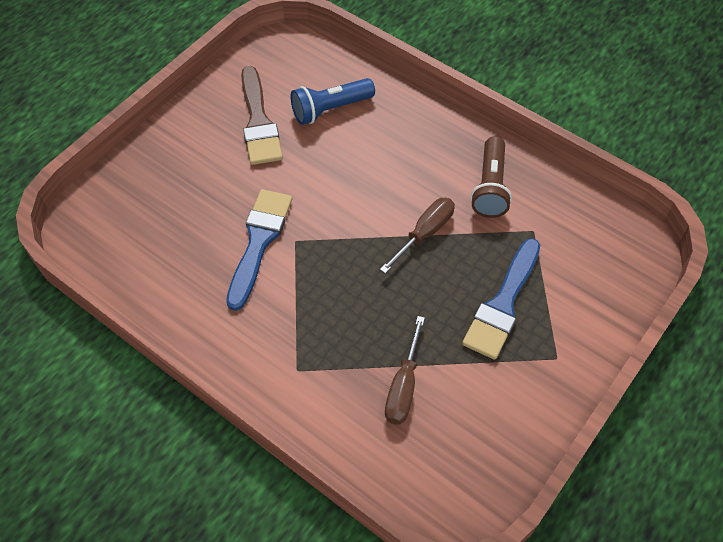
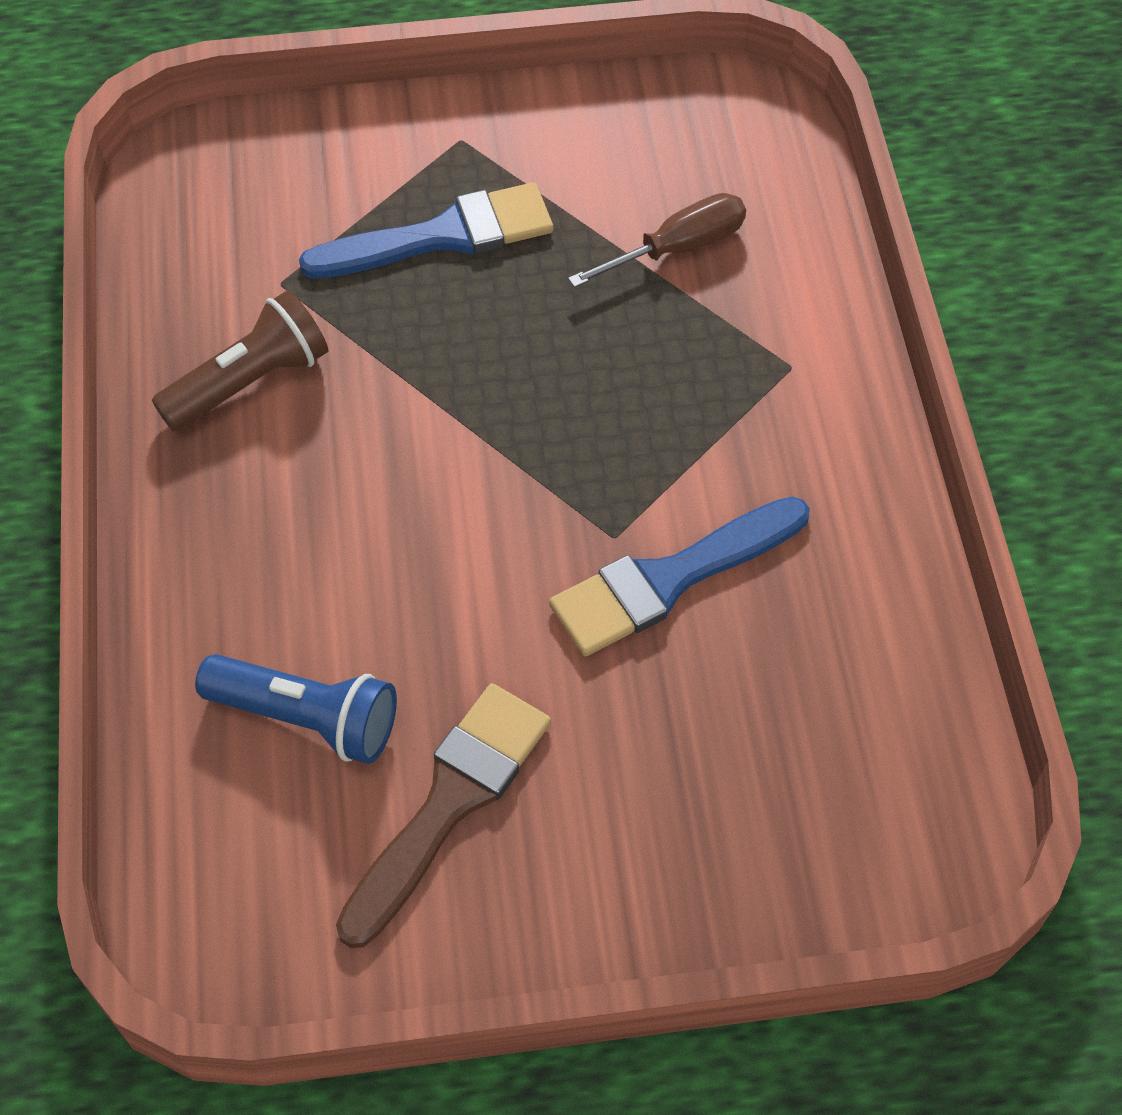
camera: 135 degrees left, 0 degrees up
(424, 233) = (423, 396): brown screwdriver -> none

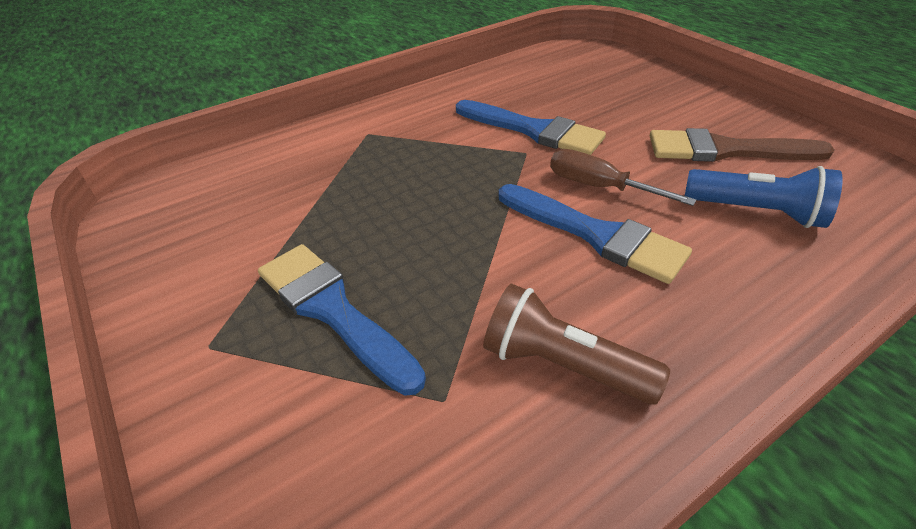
camera: 115 degrees left, 15 degrees down
(307, 718) = (756, 212): blue flashlight -> blue flashlight turned 120 degrees clockwise
(392, 513) = (595, 234): none -> blue brush
(677, 248) = (294, 194): brown screwdriver -> brown screwdriver (600, 187)

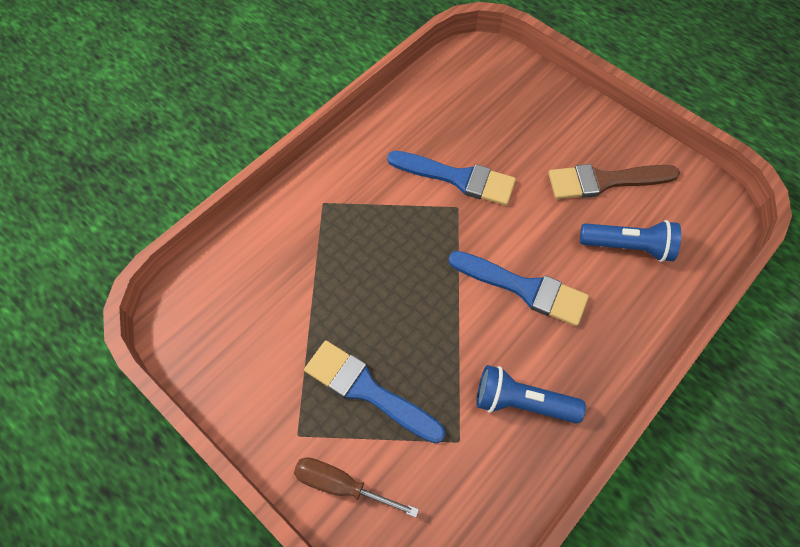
camera: 15 degrees left, 20 degrees up
(562, 365) = (521, 402): brown flashlight -> blue flashlight
(600, 187) = (519, 238): brown screwdriver -> brown screwdriver (342, 485)

